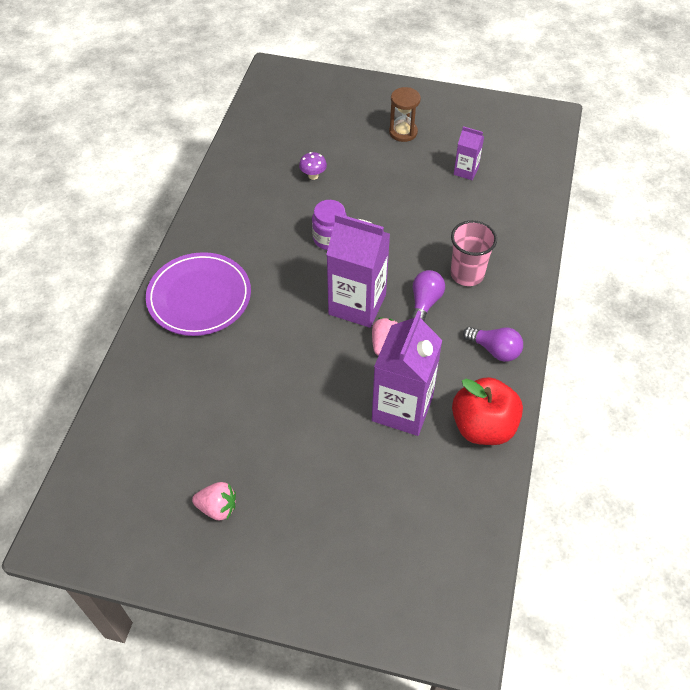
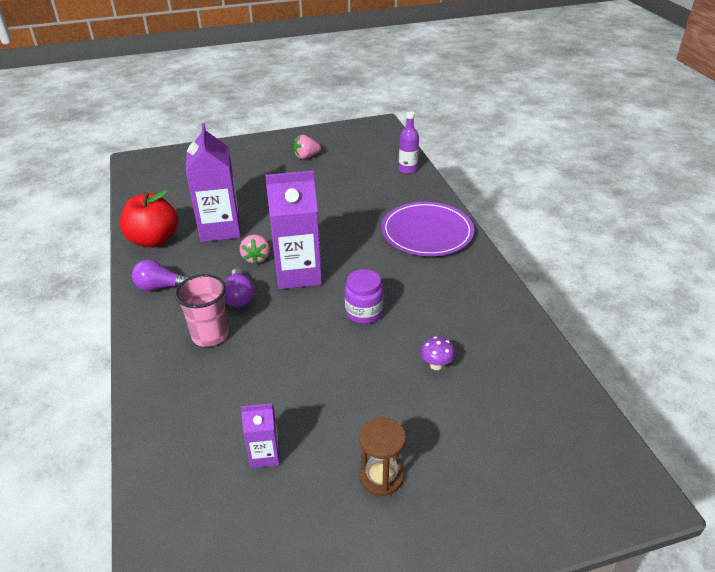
camera: 150 degrees right, 15 degrees down
(121, 406) = (407, 169): none -> purple bottle

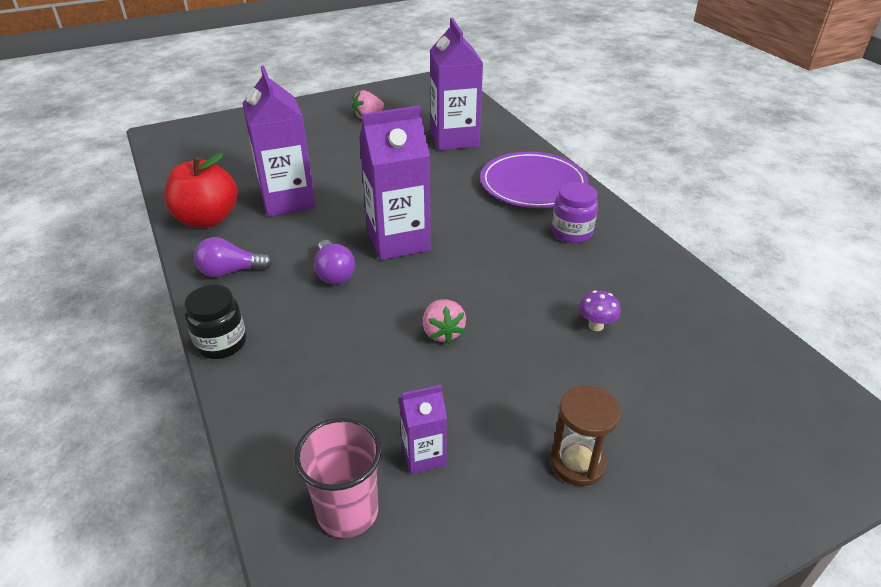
camera: 10 degrees left, 0 degrees up
(139, 346) = (221, 343): none -> black jar
(210, 335) = (310, 321): pink cup -> pink cup (348, 511)
(256, 258) = (341, 228): pink strawberry -> pink strawberry (442, 332)
(364, 312) = (491, 276): purple jar -> purple jar (571, 233)
(373, 184) = (454, 139): none -> purple carton
(407, 169) = (488, 122): purple bottle -> none

